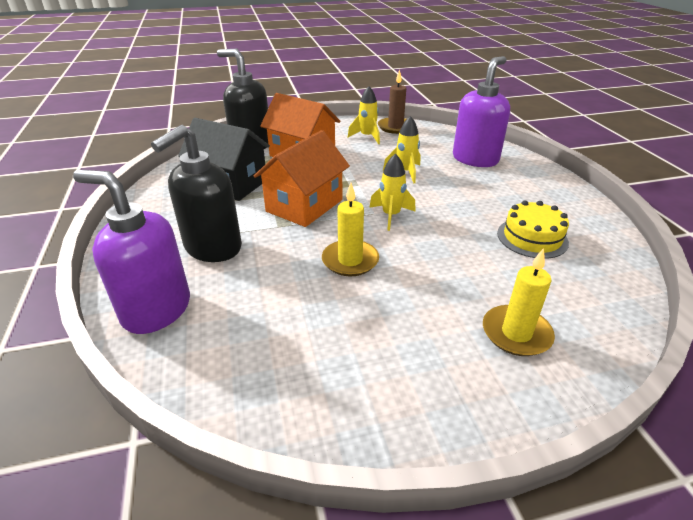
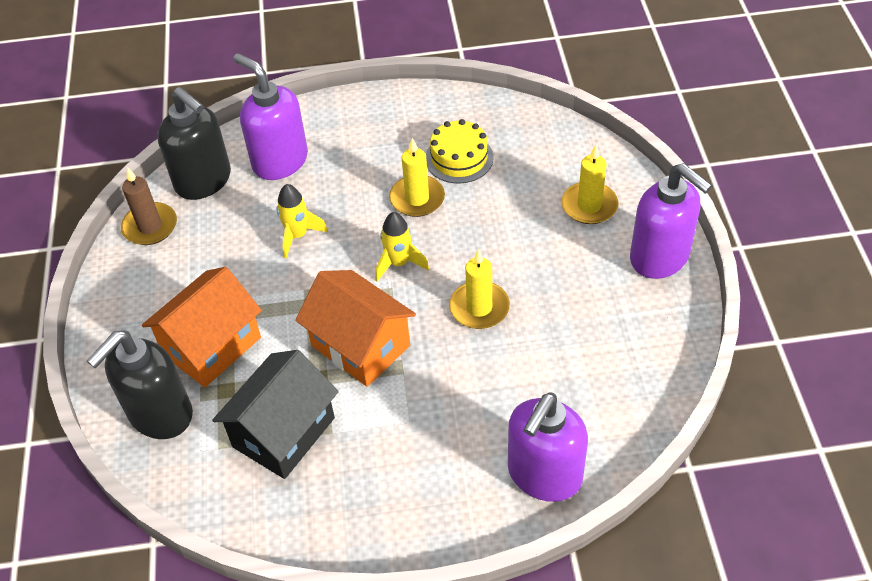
camera: 80 degrees left, 15 degrees up
(212, 248) = (440, 437): black soap dispenser -> black soap dispenser (204, 181)
(367, 137) = (174, 264): yellow rocket -> none
(457, 406) = (660, 257): none -> purple soap dispenser
(468, 219) = (417, 198): none -> yellow candle

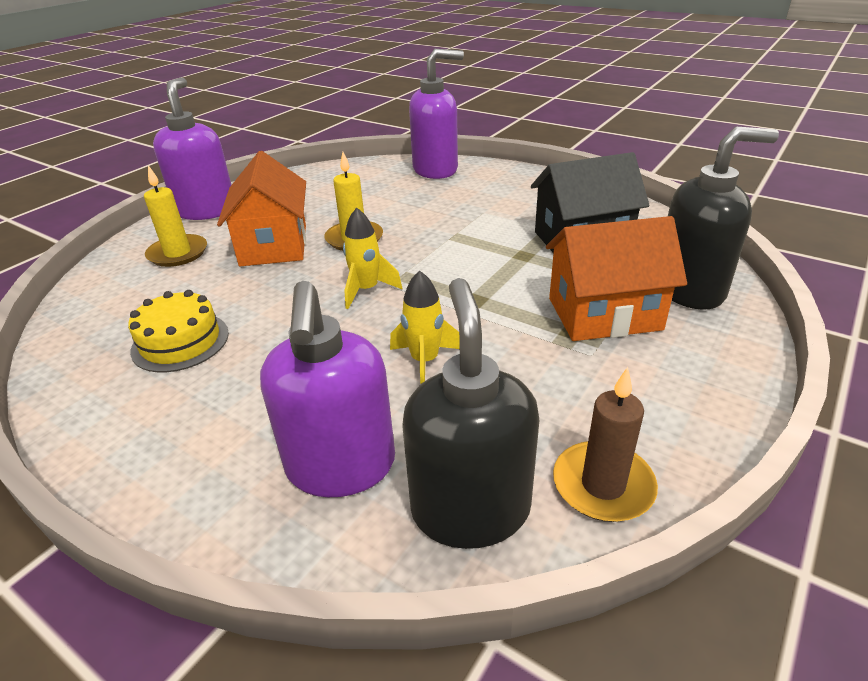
camera: 140 degrees left, 15 degrees down
(360, 345) = (468, 257): orange house -> orange house (273, 245)
(417, 198) = (273, 329): yellow candle -> none

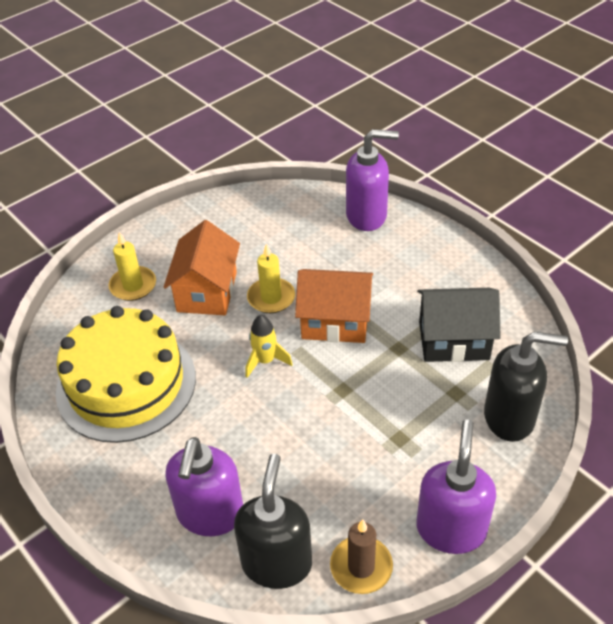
camera: 15 degrees right, 10 degrees up
(180, 342) = (126, 384): yellow cake -> yellow cake, size x2.09
(206, 210) = (160, 234): purple soap dispenser -> purple soap dispenser (451, 529)
(425, 361) = (286, 442): yellow rocket -> none
(604, 314) = (431, 426): orange house -> orange house (335, 321)

